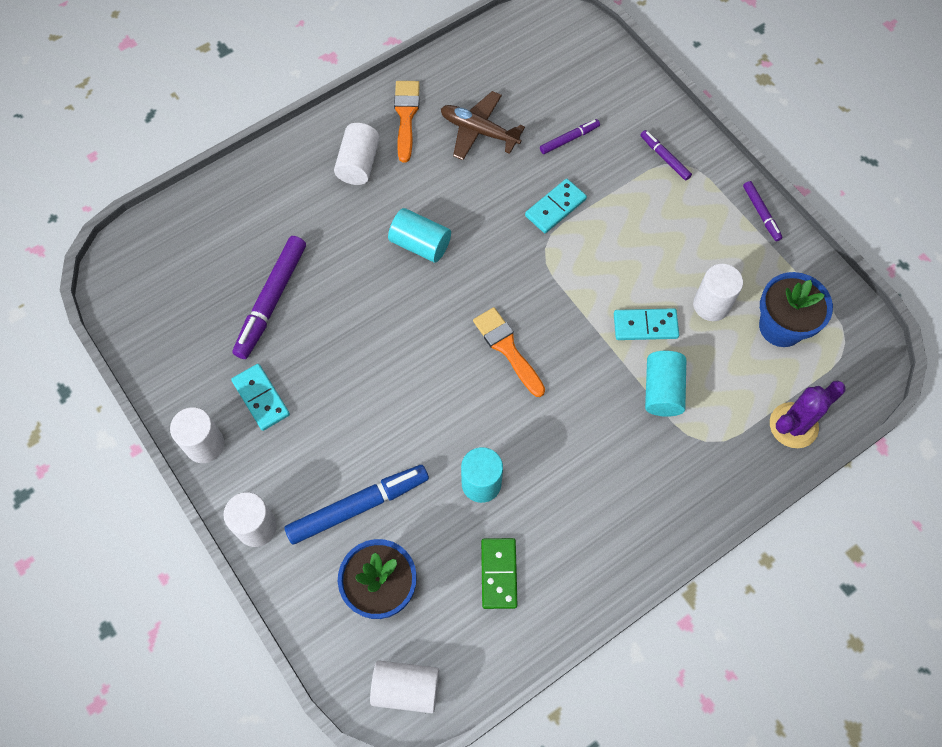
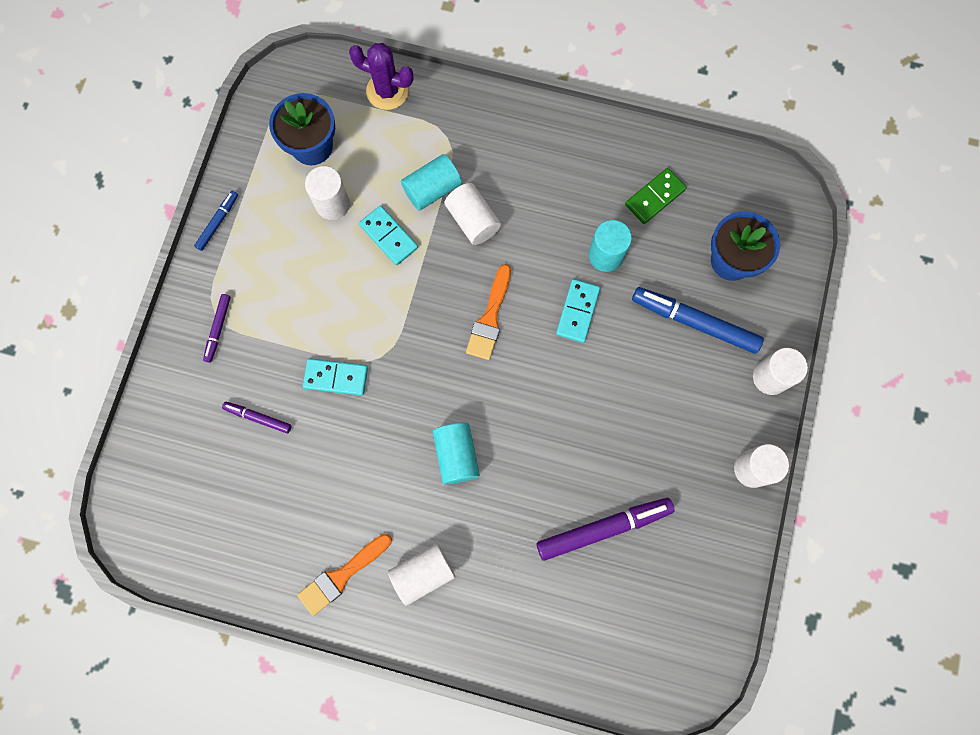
camera: 130 degrees left, 10 degrees up
(261, 398) = (683, 461): turquoise domino -> turquoise domino (577, 311)
(406, 688) = (773, 196): white cylinder -> white cylinder (473, 220)
(479, 131) = (308, 499): brown plane -> none
(761, 213) = (218, 222): purple marker -> blue marker

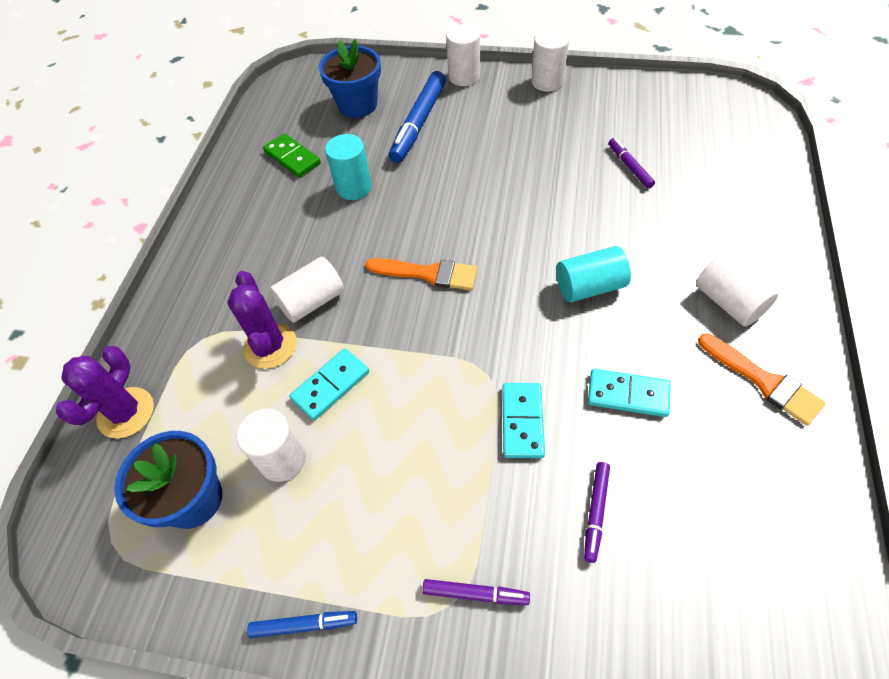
camera: 90 degrees left, 20 degrees down
(218, 222) = (304, 625): blue marker -> blue marker turned 150 degrees clockwise
(432, 189) = (270, 346): turquoise cylinder -> purple cactus
(577, 311) = (415, 203): turquoise domino -> turquoise domino (628, 395)
(603, 528) = (629, 166): purple marker -> purple marker, size x0.52

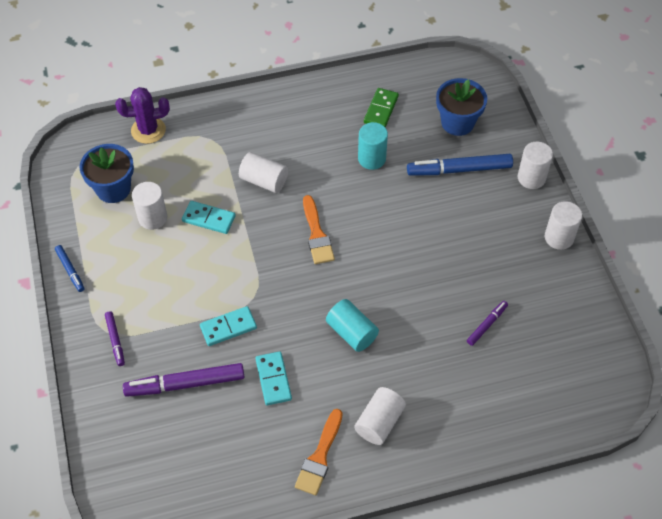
camera: 60 degrees right, 0 degrees up
(270, 346) = (221, 175): purple cactus -> none
(596, 512) = (185, 384): purple marker -> purple marker, size x1.91

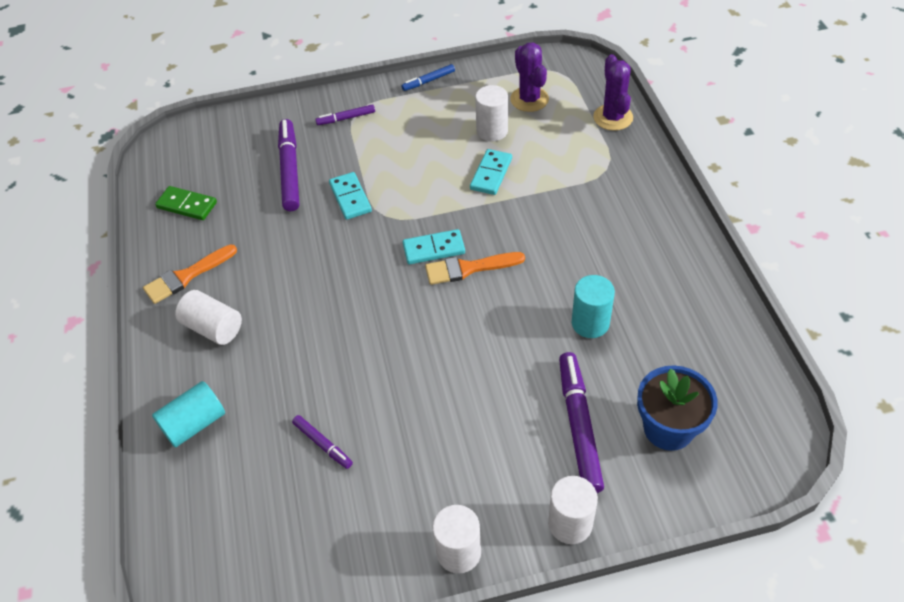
camera: 95 degrees right, 5 degrees down
(113, 189) = (529, 99): blue flower pot -> purple cactus
(264, 181) = (547, 217): white cylinder -> none
(273, 379) = (283, 236): turquoise domino -> turquoise domino (434, 249)
(320, 457) = (186, 276): orange brush -> orange brush turned 60 degrees counterclockwise
(351, 332) = (330, 302): turquoise cylinder -> turquoise cylinder (194, 424)
(381, 109) = (679, 334): green domino -> green domino (187, 205)
(459, 170) = (579, 426): blue marker -> purple marker

